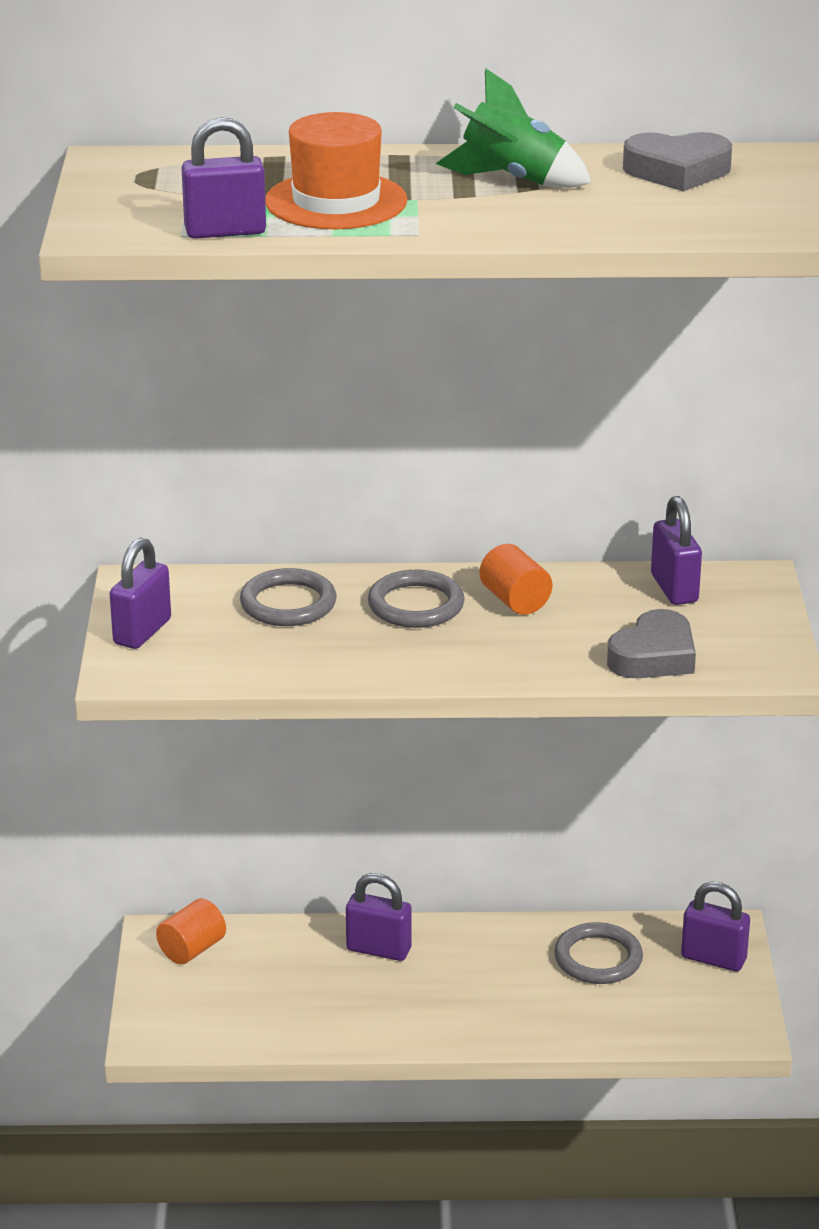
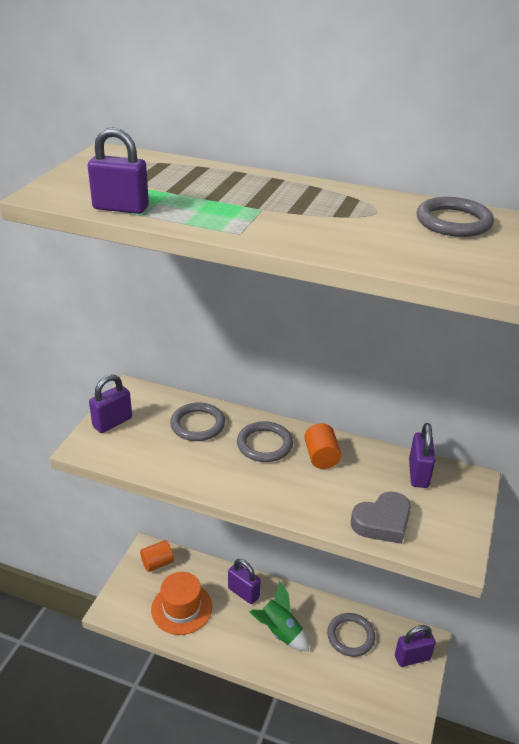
camera: 20 degrees right, 5 degrees up
(336, 201) = (209, 201): orange hat -> orange hat (181, 608)
(513, 180) = (335, 207): green rocket -> green rocket (279, 632)
(677, 171) = (453, 222): grey heart -> grey ring
(713, 958) = (412, 658): purple padlock -> purple padlock turned 60 degrees counterclockwise

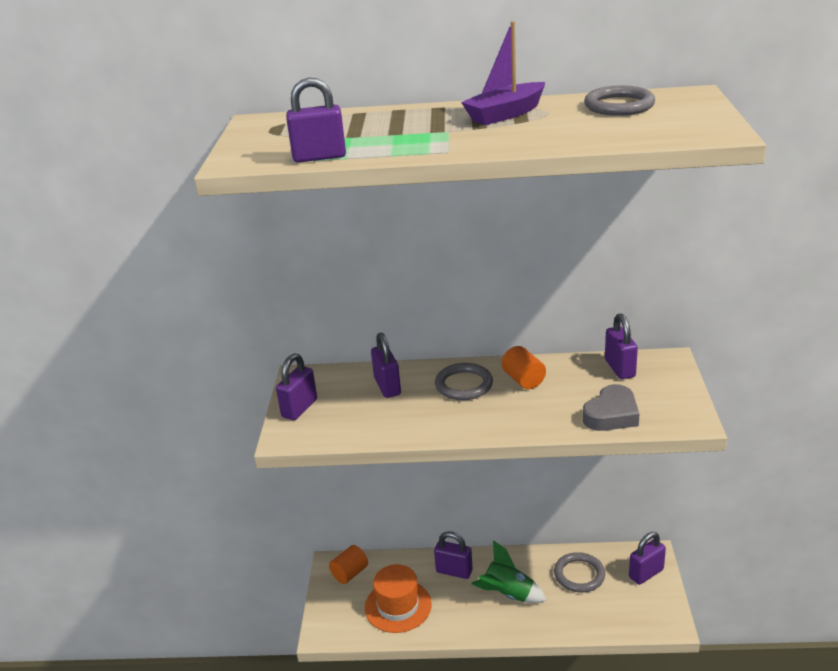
camera: 15 degrees left, 5 degrees down
(197, 424) = (387, 386): grey ring -> purple padlock
(333, 203) = (505, 114): none -> purple boat

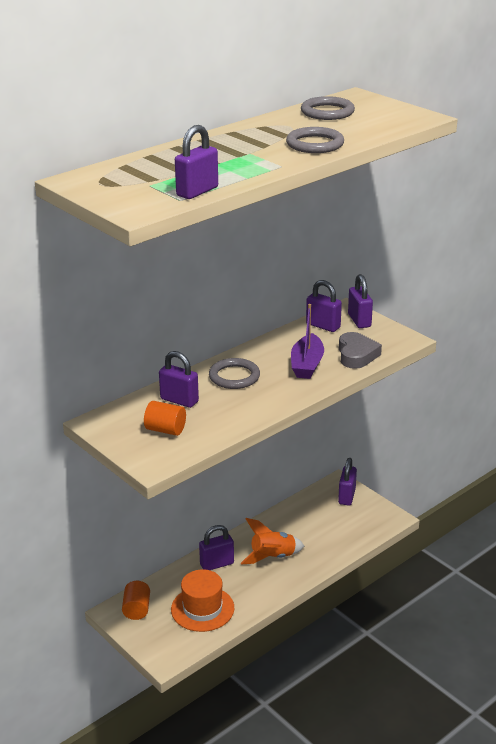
camera: 45 degrees left, 0 degrees up
(299, 408) = (132, 442): purple padlock -> purple padlock (359, 320)
(505, 114) = (264, 133): purple boat -> purple boat (307, 365)
(508, 594) = (273, 557): green rocket -> orange rocket
(523, 380) = (271, 357): orange cylinder -> orange cylinder (165, 430)
(579, 575) = (306, 519): grey ring -> grey ring (315, 144)

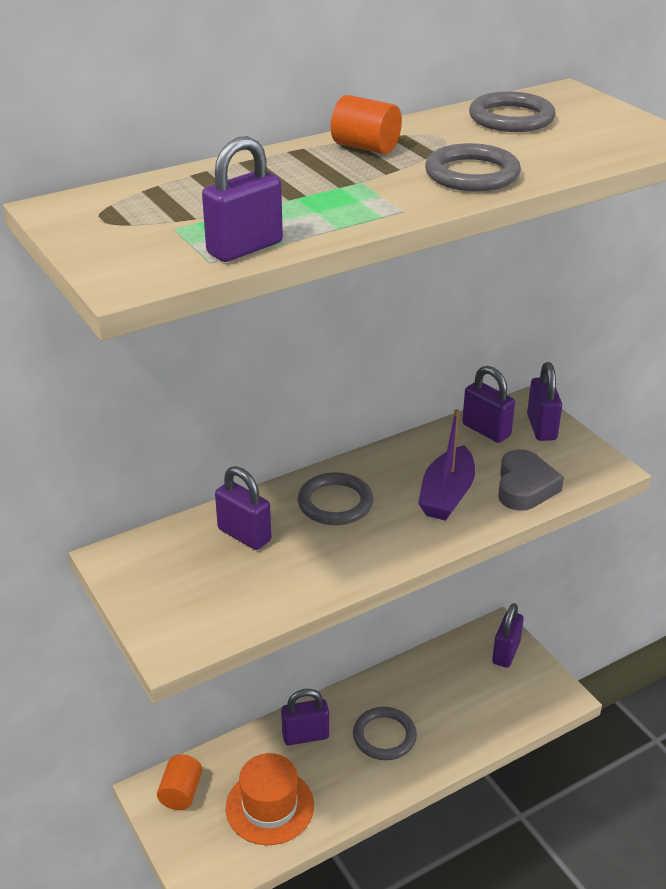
camera: 10 degrees right, 5 degrees up
(165, 430) = (209, 585): orange cylinder -> orange cylinder (365, 147)
(273, 557) = (384, 736): orange rocket -> grey ring

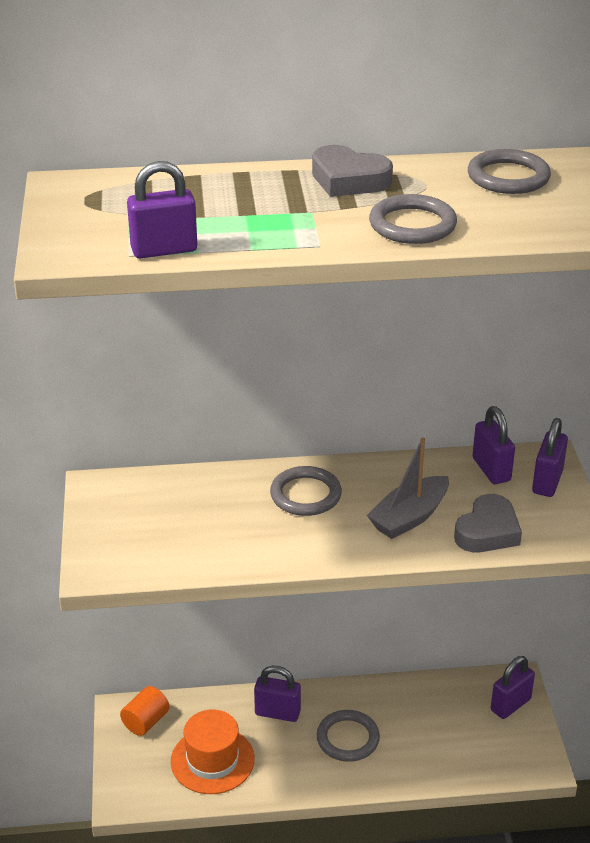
camera: 25 degrees right, 0 degrees up
(244, 535) = (211, 499): purple padlock -> none
(365, 147) = (348, 180): orange cylinder -> grey heart
(446, 495) = (409, 517): purple boat -> grey boat

